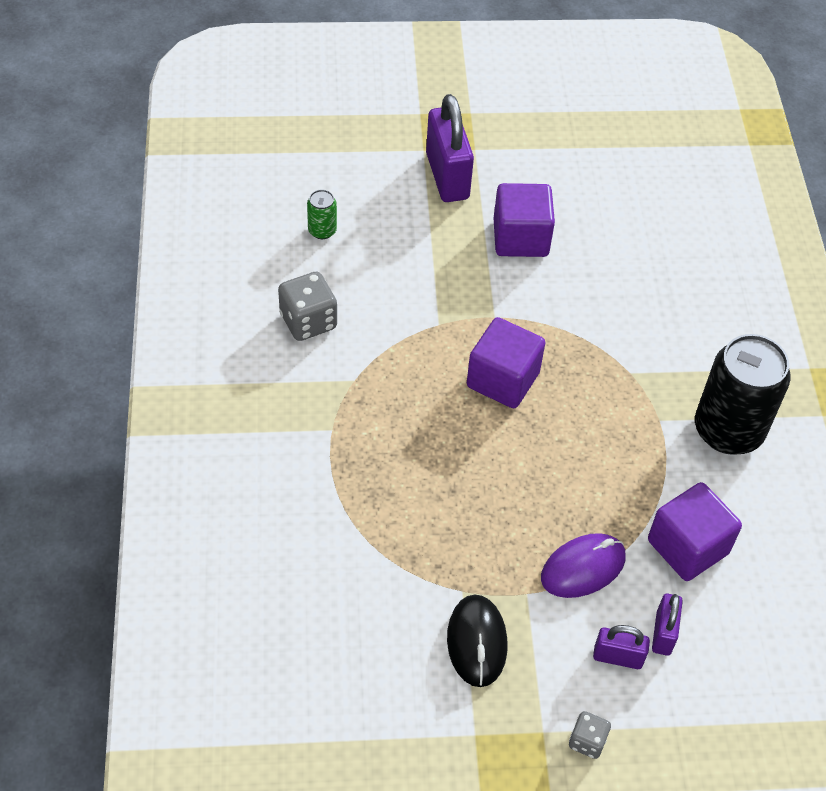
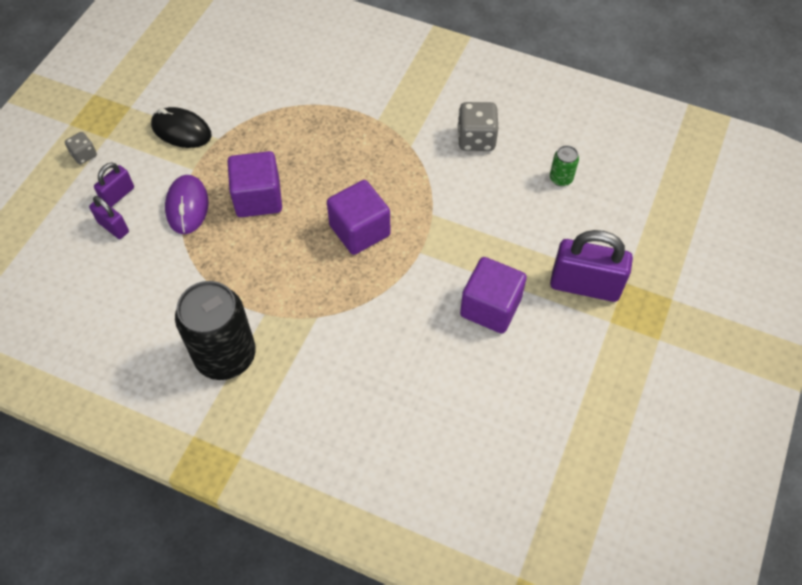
camera: 120 degrees right, 5 degrees up
(687, 547) = (157, 274): purple cube -> purple cube (258, 198)

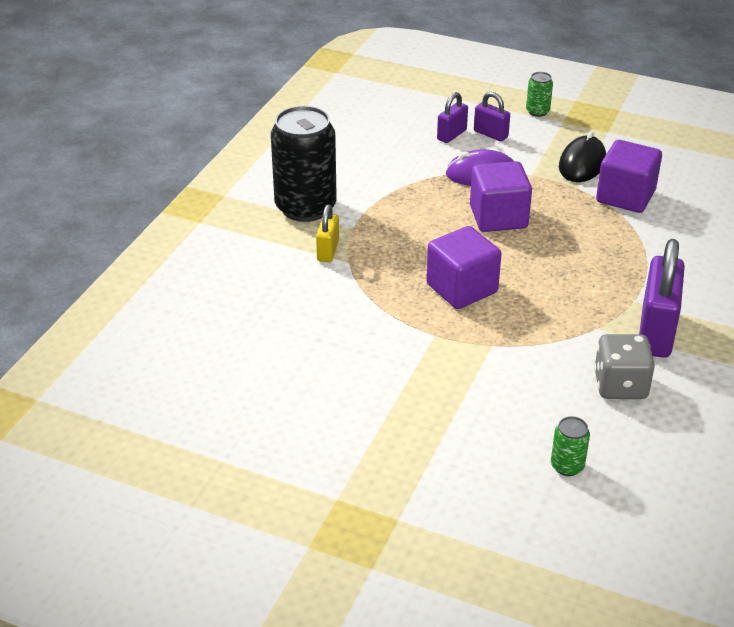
camera: 90 degrees right, 20 degrees down
(84, 155) = (537, 111): grey dice -> green can
(299, 334) = (328, 251): none -> yellow padlock
(490, 307) = (359, 390): purple cube -> purple cube (625, 196)
(585, 285) = (391, 477): purple padlock -> purple padlock (656, 332)

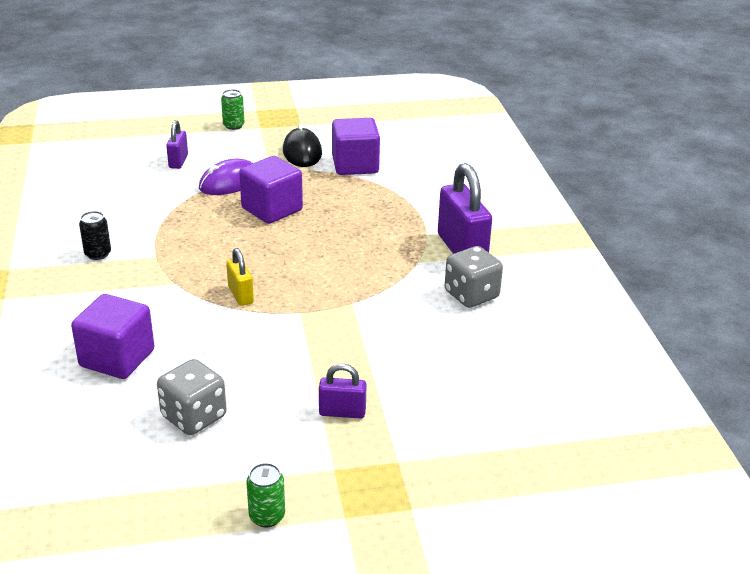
camera: 35 degrees left, 5 degrees down
(261, 396) = (194, 417): none -> grey dice
(305, 207) = (98, 254): black can -> black can, size x0.43
(328, 251) = (150, 281): yellow padlock -> yellow padlock (241, 295)
(462, 288) = (290, 270): purple cube -> purple cube (117, 358)
(490, 134) = (210, 152): purple padlock -> purple padlock (342, 412)
(567, 466) = (486, 366): green can -> green can (267, 516)

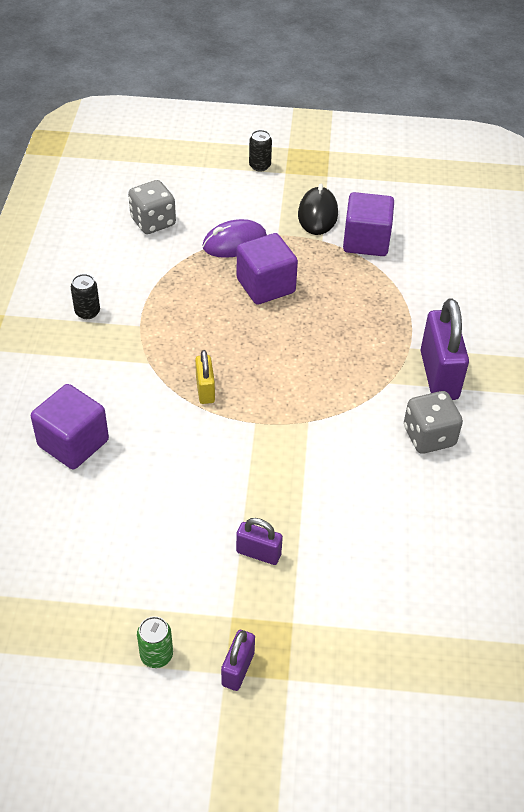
camera: 15 degrees right, 15 degrees up
(178, 161) = (193, 205): purple padlock -> purple padlock (238, 669)
(194, 417) = (123, 527): grey dice -> grey dice (153, 222)
(233, 125) = (260, 166): green can -> black can

